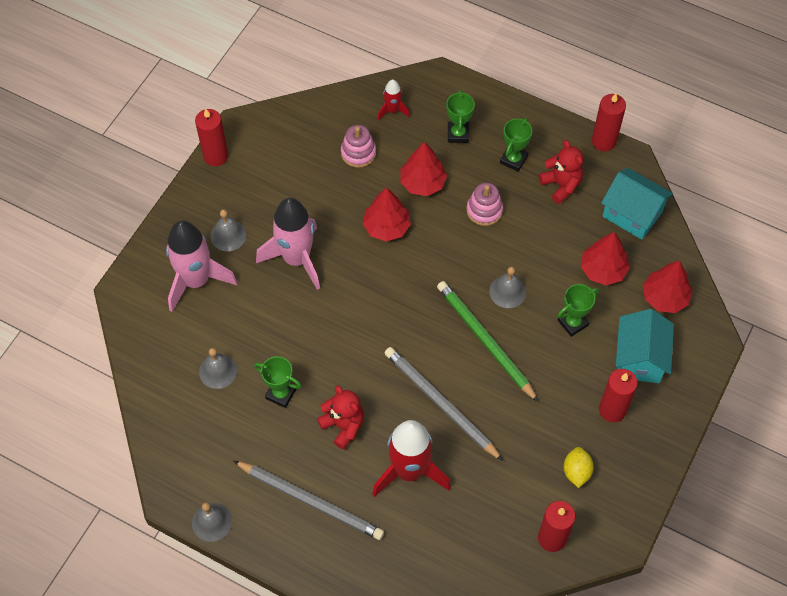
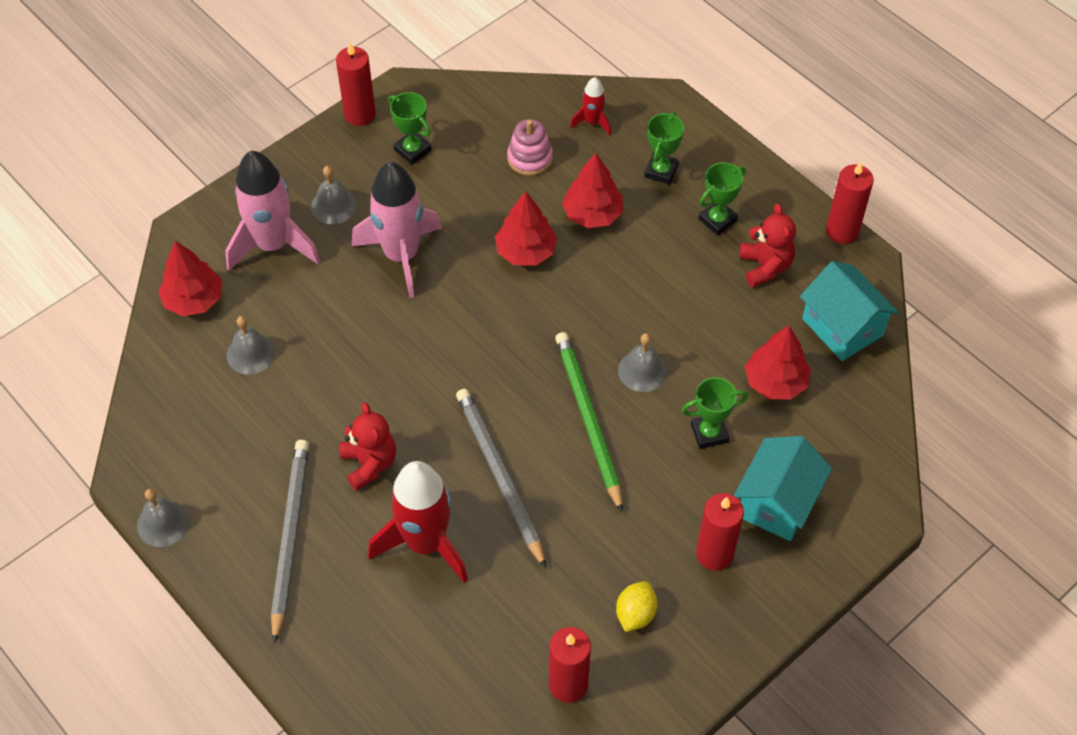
camera: 20 degrees right, 5 degrees down
(281, 394) = (312, 403): green trophy -> green trophy (412, 150)
(310, 501) = (290, 538): grey pencil -> grey pencil turned 135 degrees counterclockwise
(484, 210) = (655, 268): pink stacking toy -> none
(664, 297) = (842, 439): red tree -> red tree (194, 300)

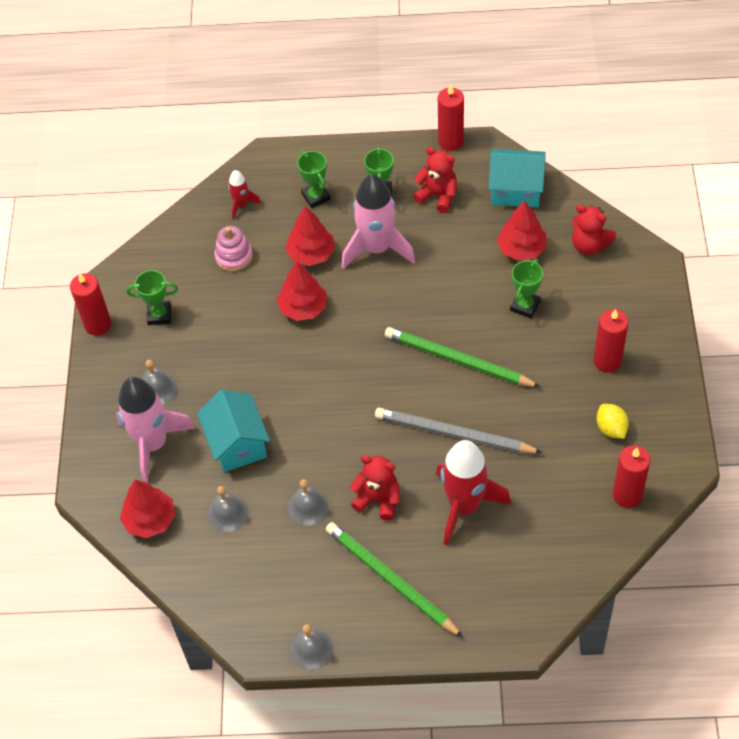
camera: 45 degrees left, 0 degrees up
(290, 538) = (391, 580): grey pencil -> green pencil
(401, 256) = (237, 377): pink rocket -> pink rocket (377, 248)
(642, 371) = (450, 308): grey bell -> grey bell (308, 507)
(777, 503) = (602, 306): turquoise house -> turquoise house (237, 444)
(842, 439) = (589, 245): none -> red teddy bear

